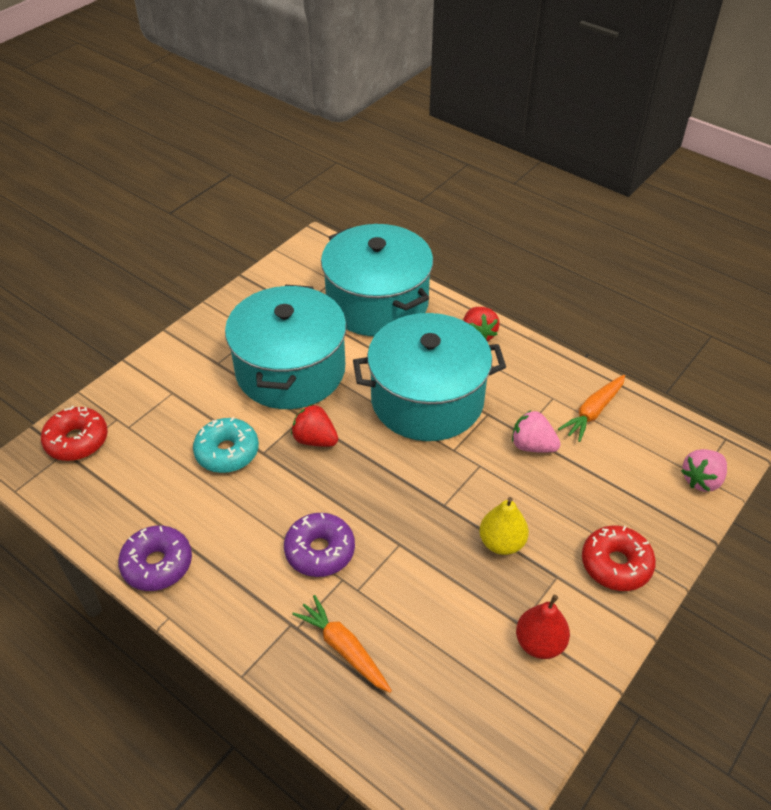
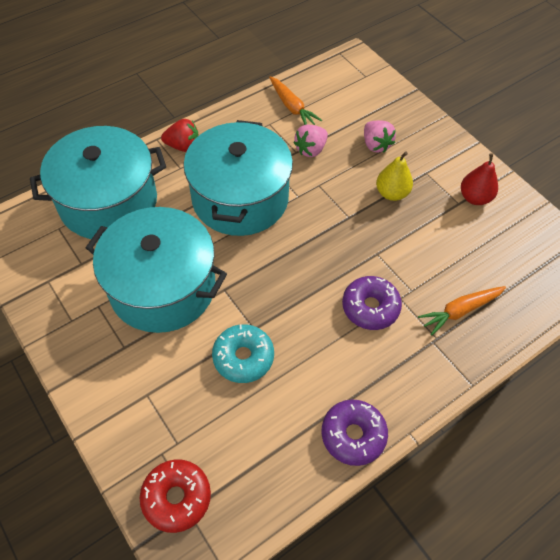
camera: 75 degrees left, 10 degrees up
(315, 439) = (254, 286): red strawberry -> none
(616, 564) = (423, 140): red donut -> none
(701, 480) = (369, 76): pink strawberry -> pink strawberry (376, 145)

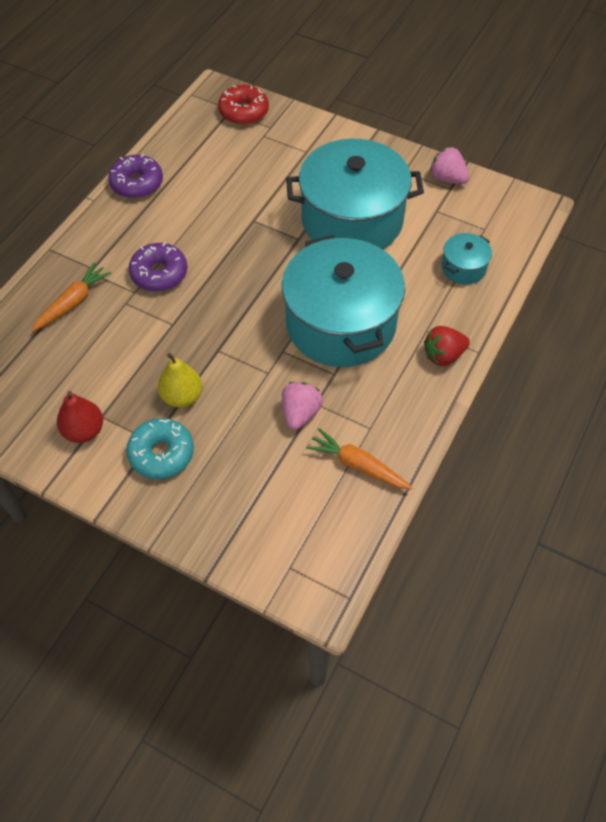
camera: 155 degrees right, 0 degrees up
(108, 202) = (463, 268): turquoise pot -> turquoise pot, size x0.43
(243, 357) = (249, 198): turquoise donut -> turquoise donut (161, 454)
(376, 145) = (226, 454): pink strawberry -> pink strawberry (447, 179)

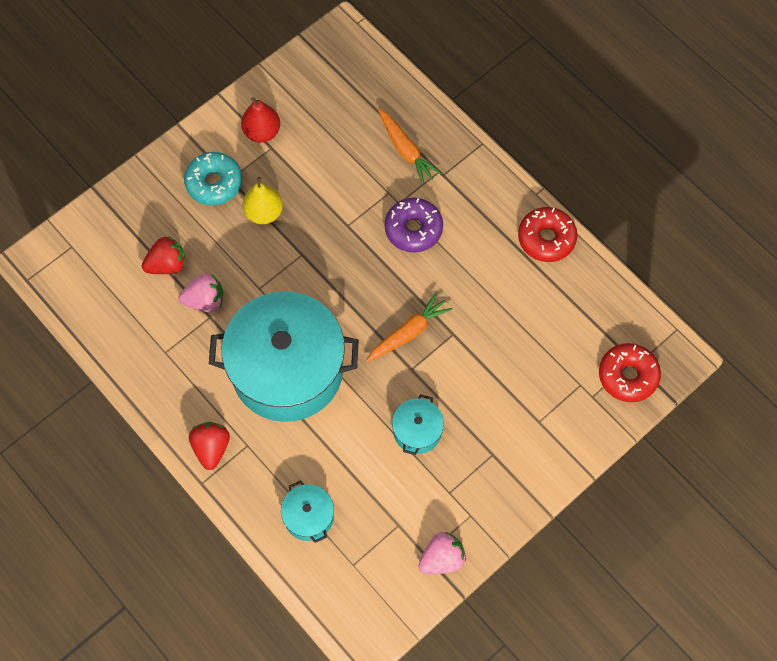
camera: 110 degrees right, 10 degrees up
(137, 183) = (546, 238): purple donut -> red donut
(274, 462) = (167, 264): none -> red strawberry
(300, 413) = (205, 301): pink strawberry -> pink strawberry turned 45 degrees counterclockwise
(352, 220) = (417, 431): turquoise pot -> turquoise pot, size x0.43
(358, 465) = (133, 328): orange carrot -> orange carrot (408, 332)

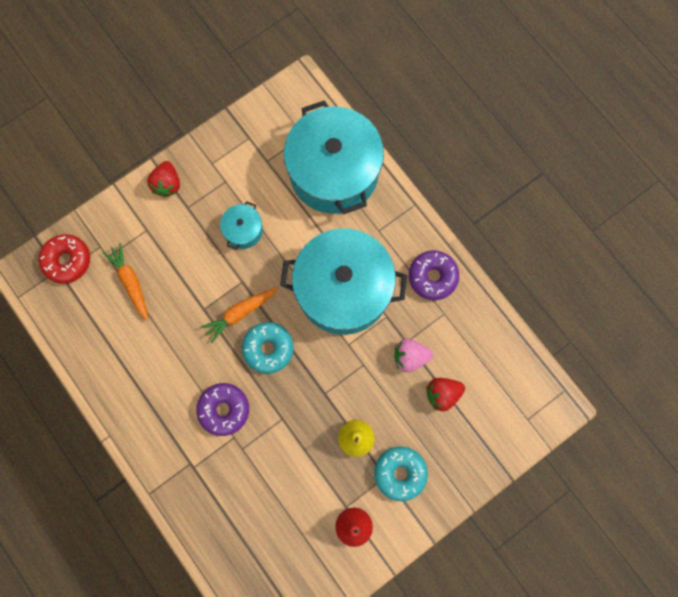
camera: 175 degrees left, 10 degrees up
(178, 393) = (432, 277): none -> purple donut
(211, 448) = (407, 230): red strawberry -> red strawberry (167, 184)
(308, 516) = (334, 172): turquoise pot -> turquoise pot, size x2.35
(371, 296) = (268, 348): none -> turquoise donut
(406, 150) = (220, 492): orange carrot -> orange carrot (131, 283)
(442, 558) = (237, 134): pink strawberry -> none
(546, 238) = (109, 390): red donut -> none

